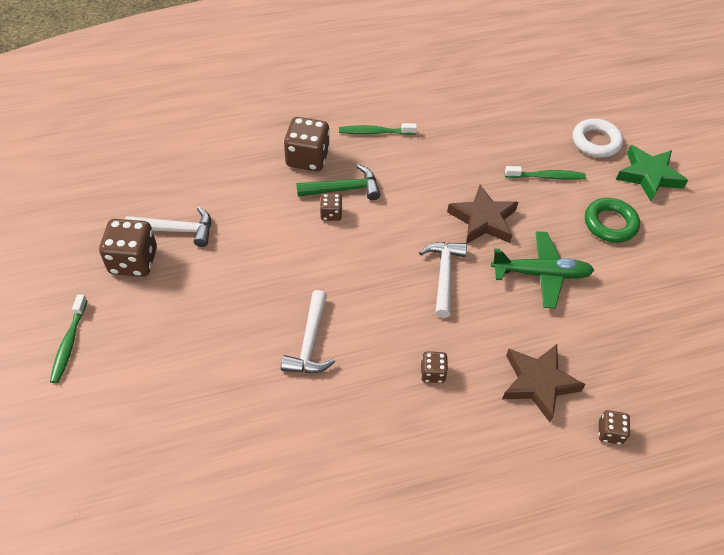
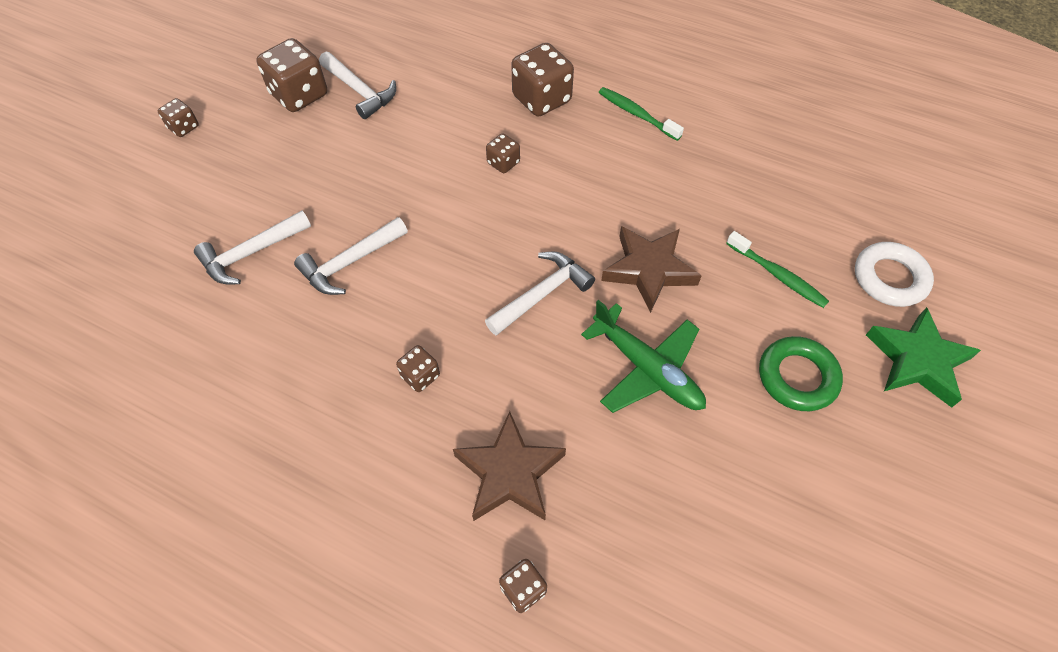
camera: 45 degrees right, 5 degrees up
(69, 343) = (184, 127): green toothbrush -> brown dice
(236, 387) = (251, 253): none -> white hammer
(343, 189) = (542, 148): green hammer -> none

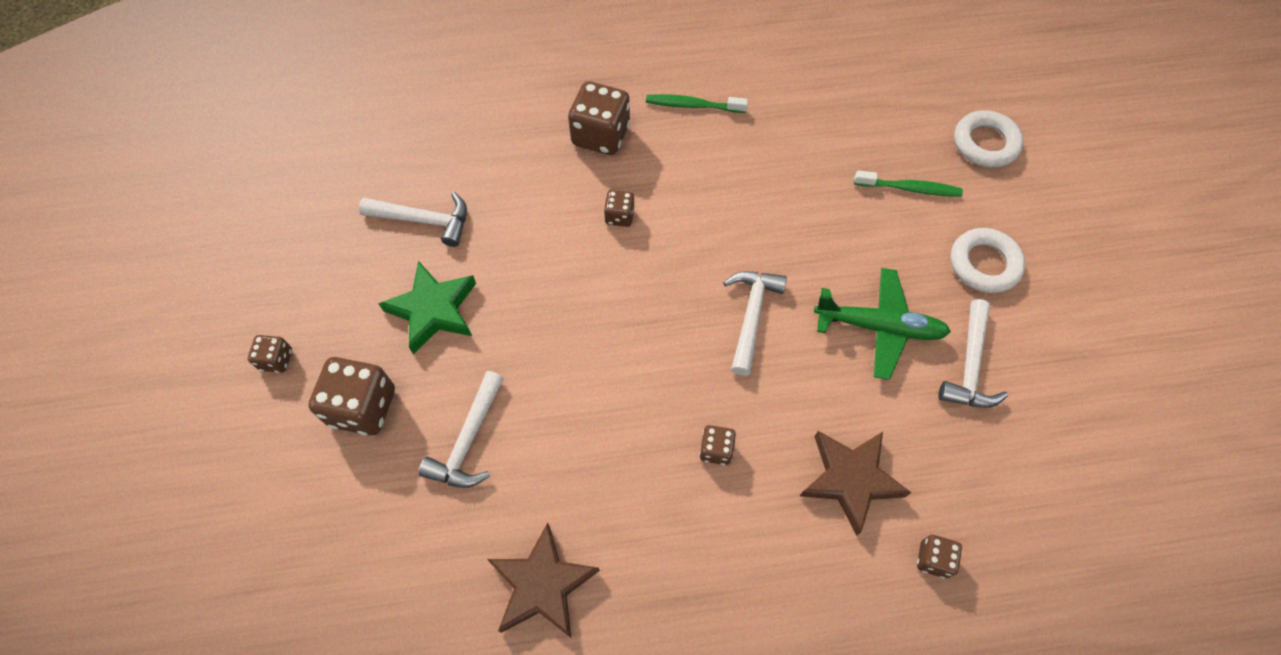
camera: 35 degrees left, 5 degrees up
(299, 95) = (366, 258): brown dice -> brown dice (363, 407)
(350, 262) = (568, 391): white hammer -> white hammer (970, 365)
(649, 270) = (815, 242): brown star -> brown star (542, 585)
(797, 377) = (984, 264): green ring -> white ring
(917, 361) = (1049, 199): green star -> green star (433, 310)

